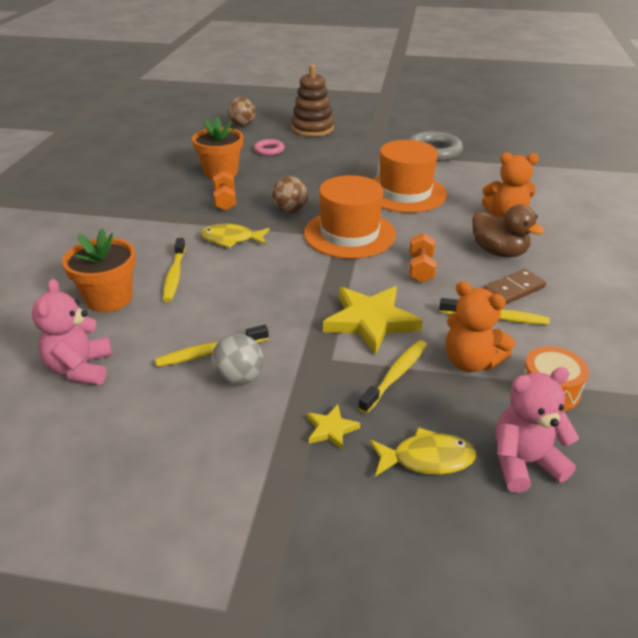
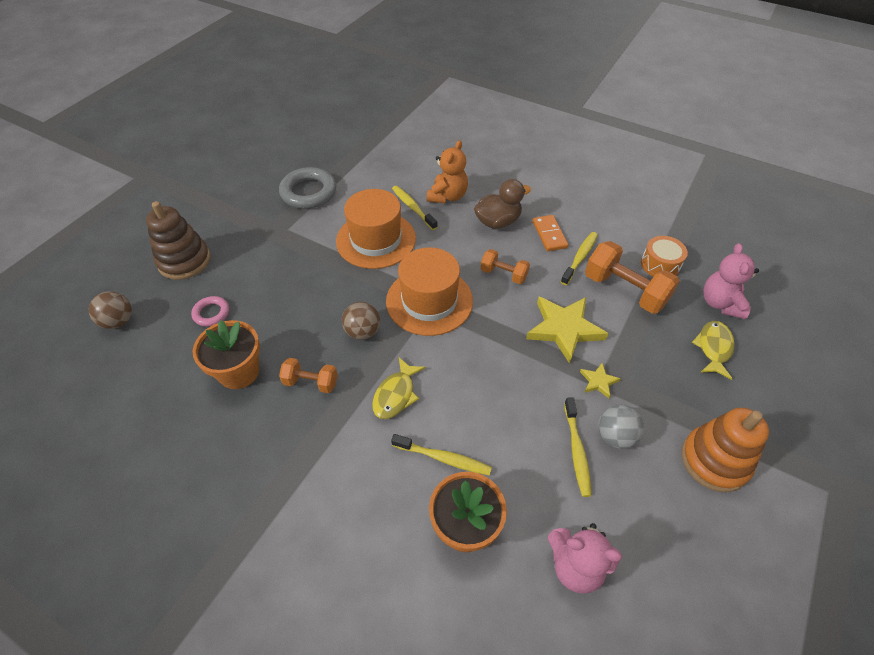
camera: 70 degrees left, 15 degrees up
(235, 469) = (714, 460): none -> orange stacking toy
(331, 429) = (681, 391): yellow star -> yellow star (598, 381)
(396, 375) = (631, 336): yellow toothbrush -> yellow toothbrush (413, 207)
(470, 362) = (625, 290): orange teddy bear -> orange dumbbell
(514, 289) = (549, 234): brown domino -> orange domino

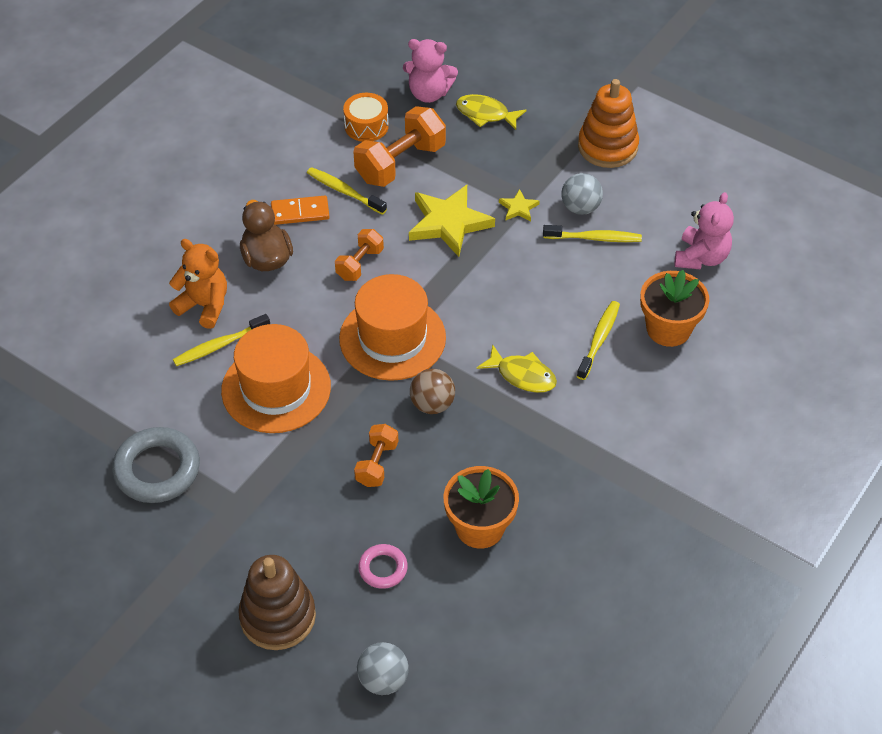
camera: 85 degrees left, 0 degrees up
(118, 321) = (383, 680): brown ball -> grey ball
(311, 382) = (500, 454): orange dumbbell -> orange dumbbell (377, 464)

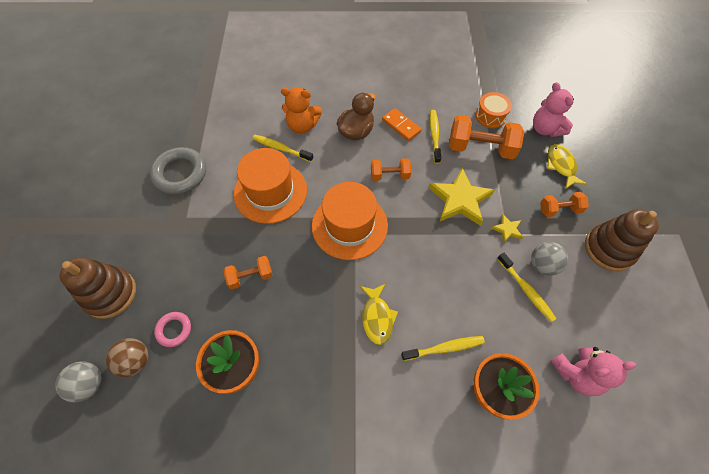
camera: 55 degrees right, 10 degrees up
(204, 306) = (302, 126): orange teddy bear -> orange teddy bear turned 105 degrees clockwise
(432, 404) = (316, 279): brown ball -> brown ball (136, 361)
(533, 152) = (559, 209): none -> orange dumbbell
(607, 147) = (609, 249): orange stacking toy -> brown stacking toy

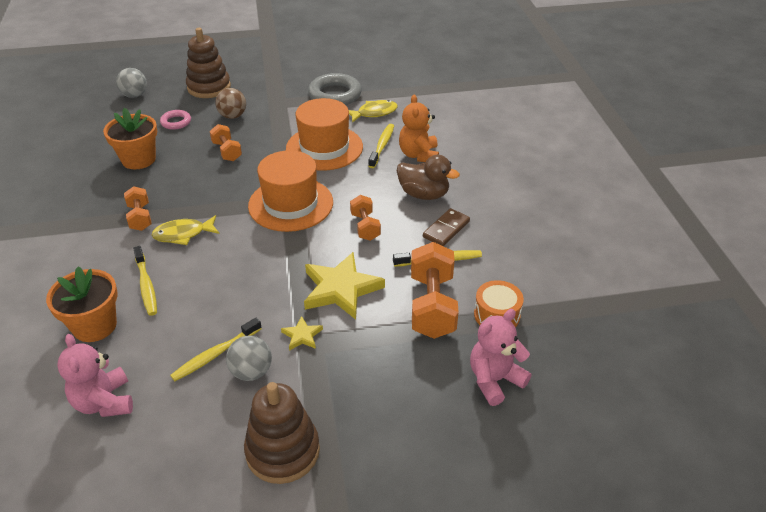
camera: 80 degrees right, 20 degrees down
(136, 361) = (151, 110): brown ball -> brown ball (233, 116)
(401, 126) = (446, 229): orange domino -> brown domino
(559, 209) = (343, 393): orange dumbbell -> orange dumbbell (140, 217)
(561, 166) = (425, 398): yellow fish -> yellow fish (374, 113)

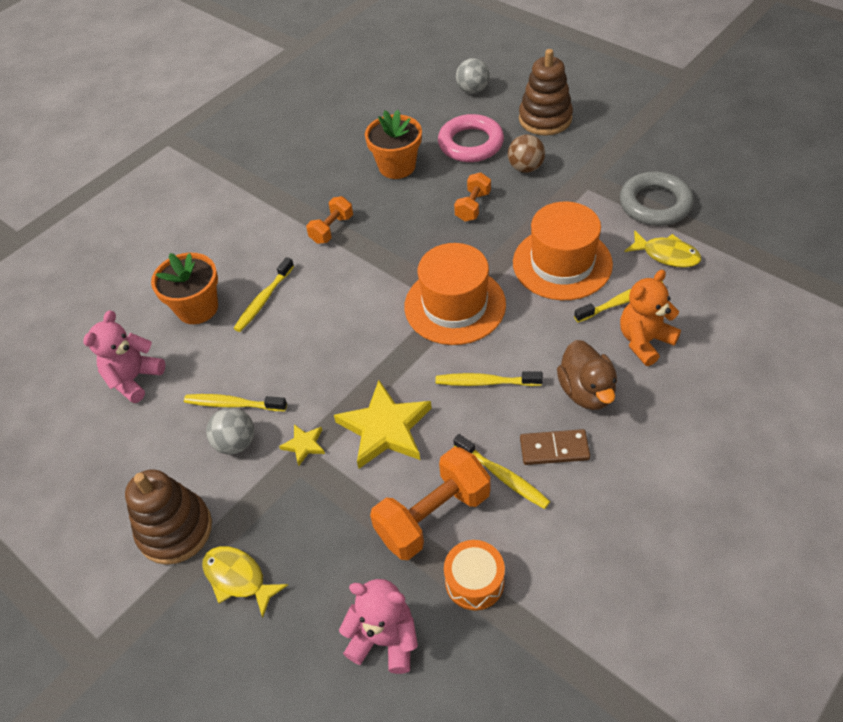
camera: 55 degrees right, 10 degrees up
(176, 122) = (470, 143): pink ring -> pink ring, size x1.84
(183, 234) = (341, 270): yellow fish -> yellow fish (238, 578)
(365, 227) = (485, 382): orange dumbbell -> yellow toothbrush

